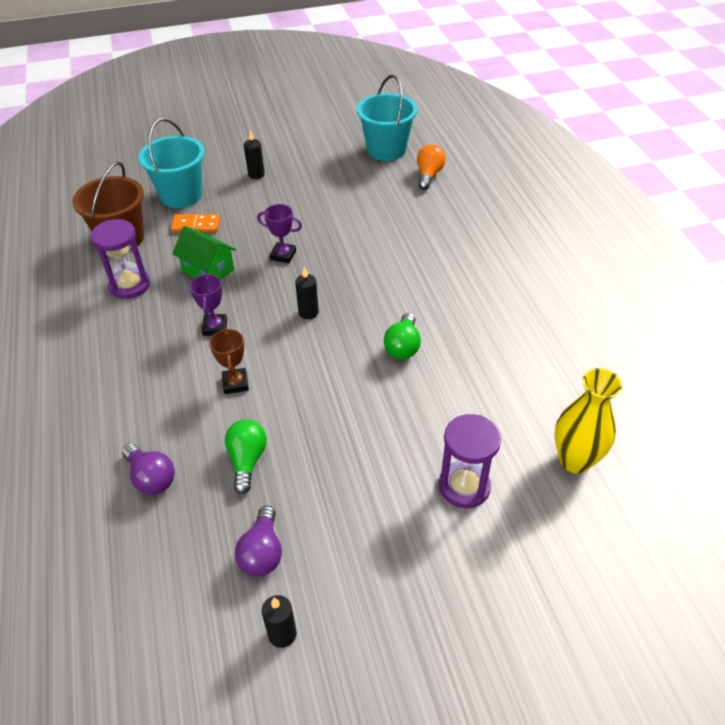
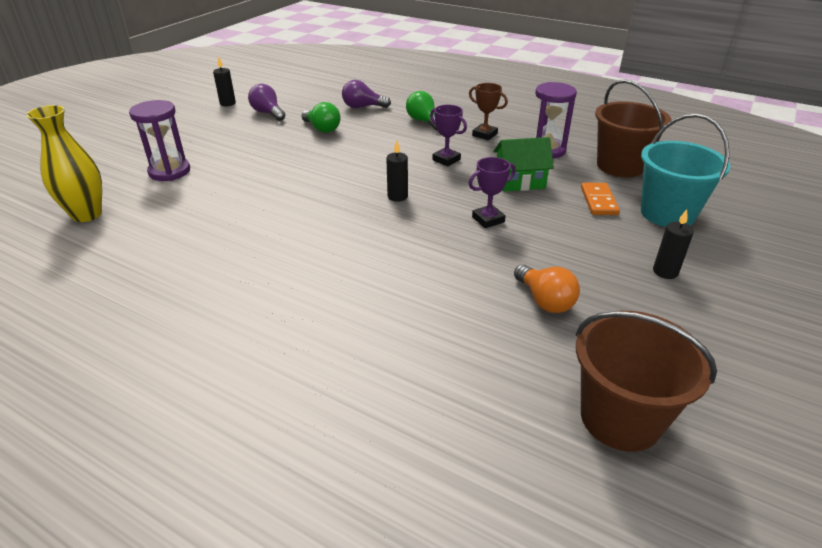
camera: 135 degrees right, 10 degrees down
(196, 225) = (599, 201): orange domino -> orange domino turned 45 degrees counterclockwise
(235, 383) = (382, 146): brown trophy -> brown trophy (484, 135)
(386, 150) = (620, 418): turquoise bucket -> brown bucket
(403, 346) = (291, 213): green light bulb -> green light bulb (423, 121)
(429, 175) = (498, 411): orange light bulb -> orange light bulb (545, 300)

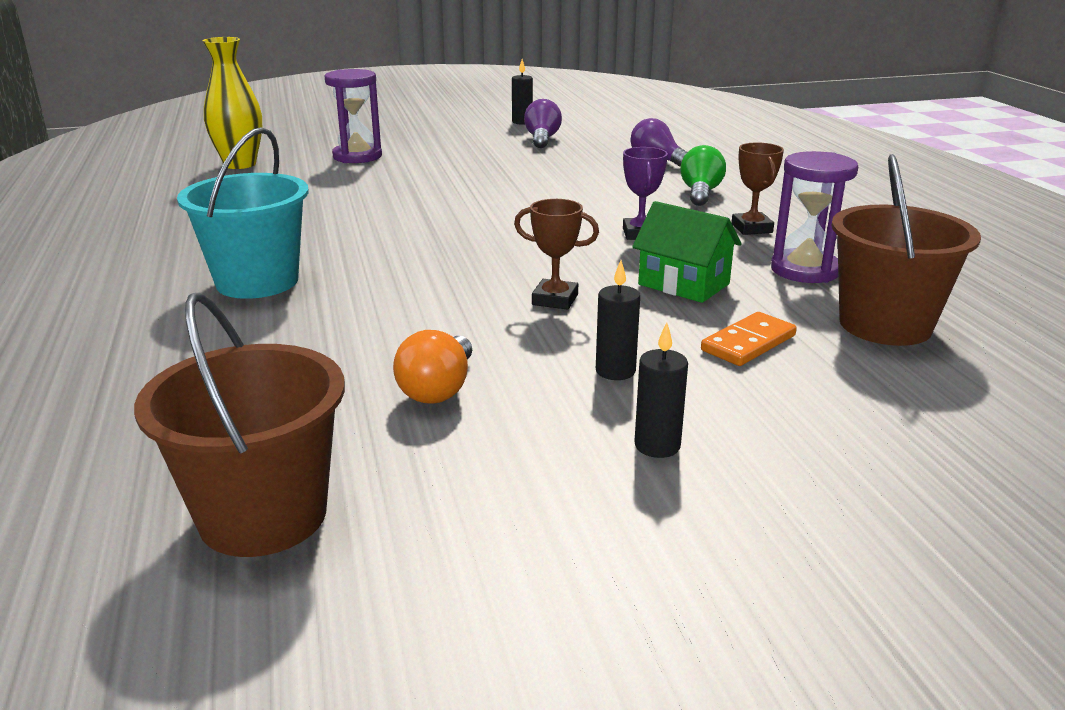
camera: 45 degrees right, 10 degrees down
(322, 129) = (566, 166): green light bulb -> none
(397, 196) = (506, 243): black candle -> black candle (615, 371)
(488, 219) = (555, 299): purple trophy -> brown trophy
(667, 213) = (827, 399): turquoise bucket -> turquoise bucket (257, 281)

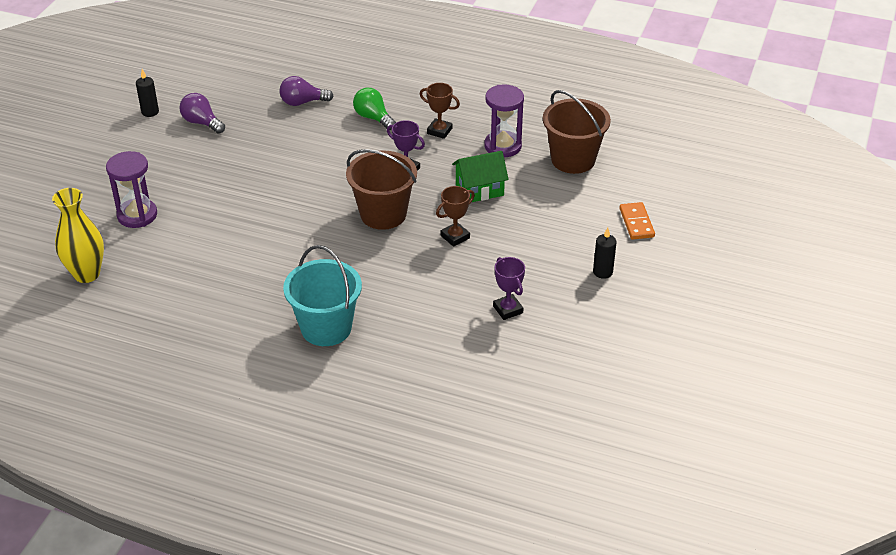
camera: 55 degrees left, 15 degrees up
(263, 516) = (561, 390): brown bucket -> brown bucket (383, 214)
(438, 389) = (508, 309): orange light bulb -> purple trophy
(615, 371) = (539, 253): black candle -> none
(748, 343) = (552, 205): orange domino -> orange domino (636, 223)

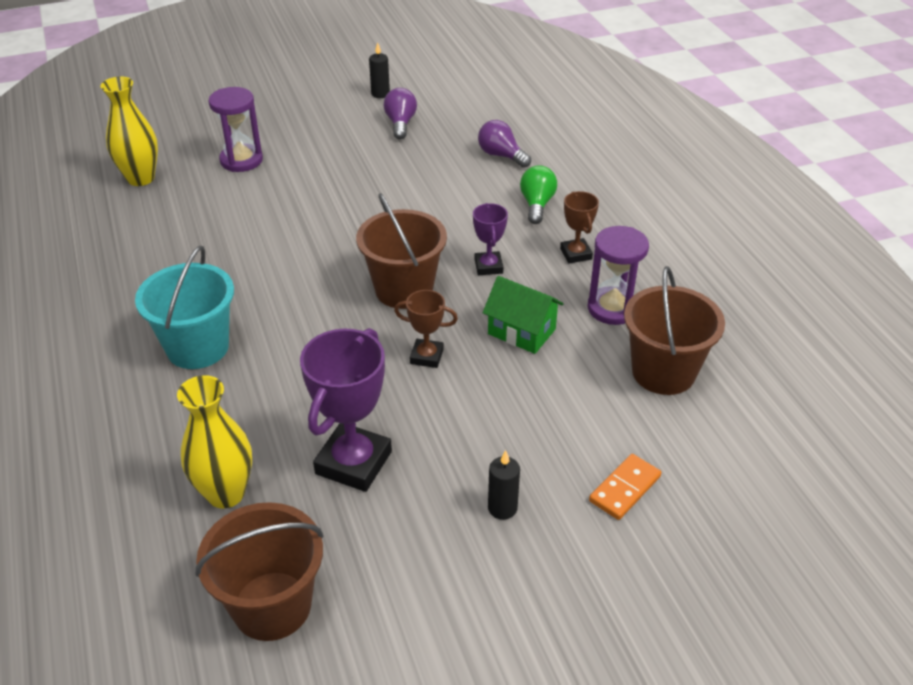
camera: 50 degrees right, 0 degrees up
(474, 372) = (226, 493): none -> yellow vase
(508, 309) = (353, 463): purple trophy -> purple trophy, size x1.84
(578, 391) = (272, 606): none -> brown bucket

